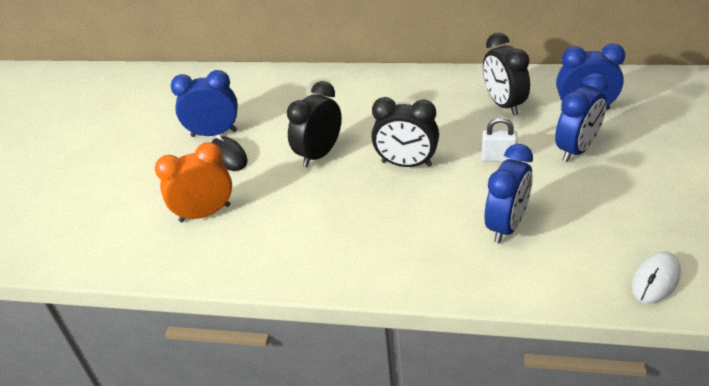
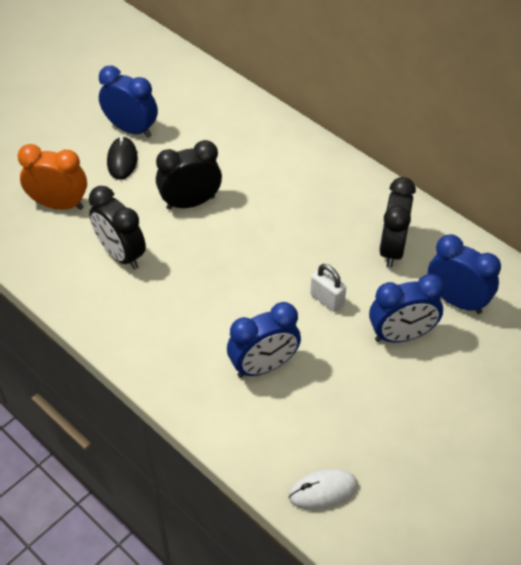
camera: 30 degrees right, 10 degrees up
(406, 164) = (248, 257): black clock -> black clock (121, 254)

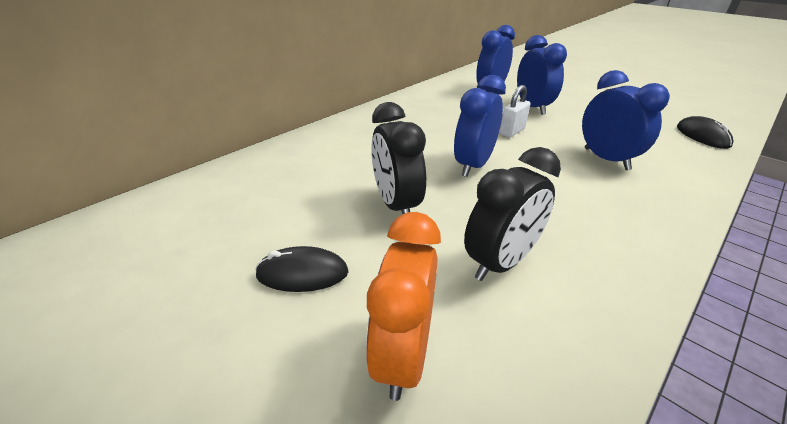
camera: 90 degrees left, 15 degrees down
(131, 129) = (232, 267): blue clock -> blue clock (473, 165)
(323, 490) = (702, 136): white mouse -> black mouse
(392, 249) = (446, 107): black clock -> none

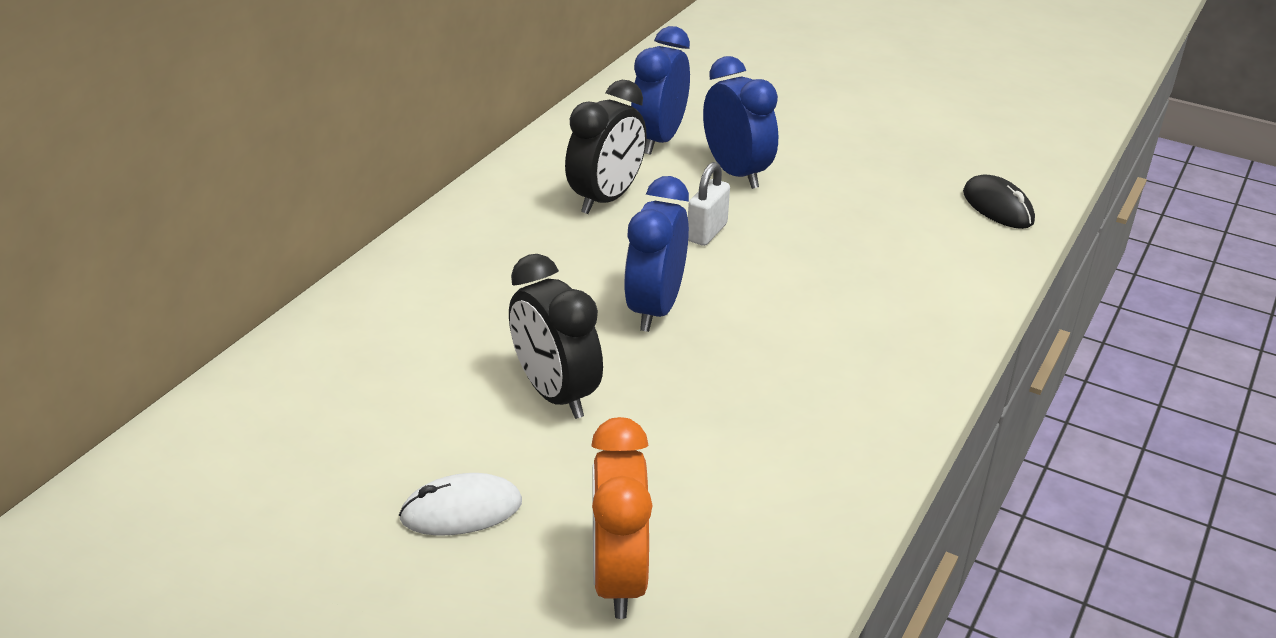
camera: 15 degrees left, 0 degrees up
(302, 273) = (461, 510): black mouse -> white mouse
(501, 262) = (713, 455): black clock -> black clock (606, 199)
(606, 159) = (852, 271): blue clock -> none

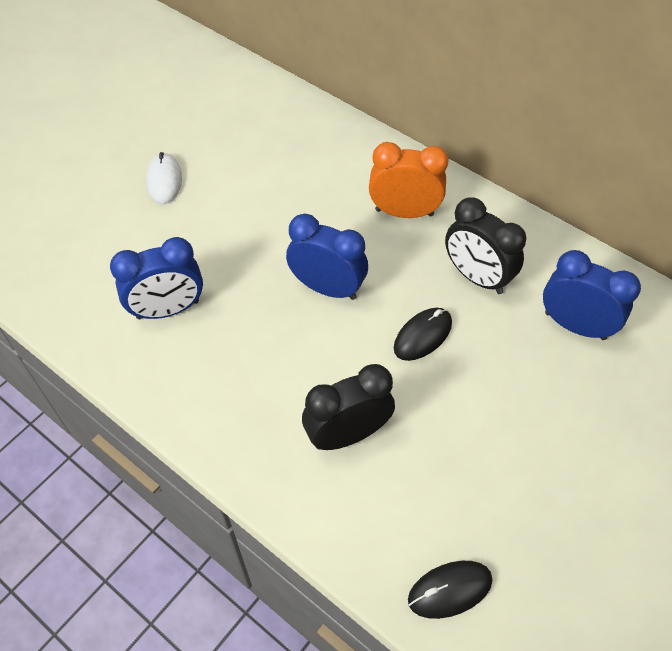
camera: 100 degrees right, 20 degrees up
(555, 394) = (249, 227): black clock -> black clock (347, 434)
(618, 578) = (93, 239): orange clock -> orange clock (404, 212)
(707, 232) = (423, 336): white padlock -> black mouse
(736, 173) = (517, 374): blue clock -> blue clock (168, 310)

